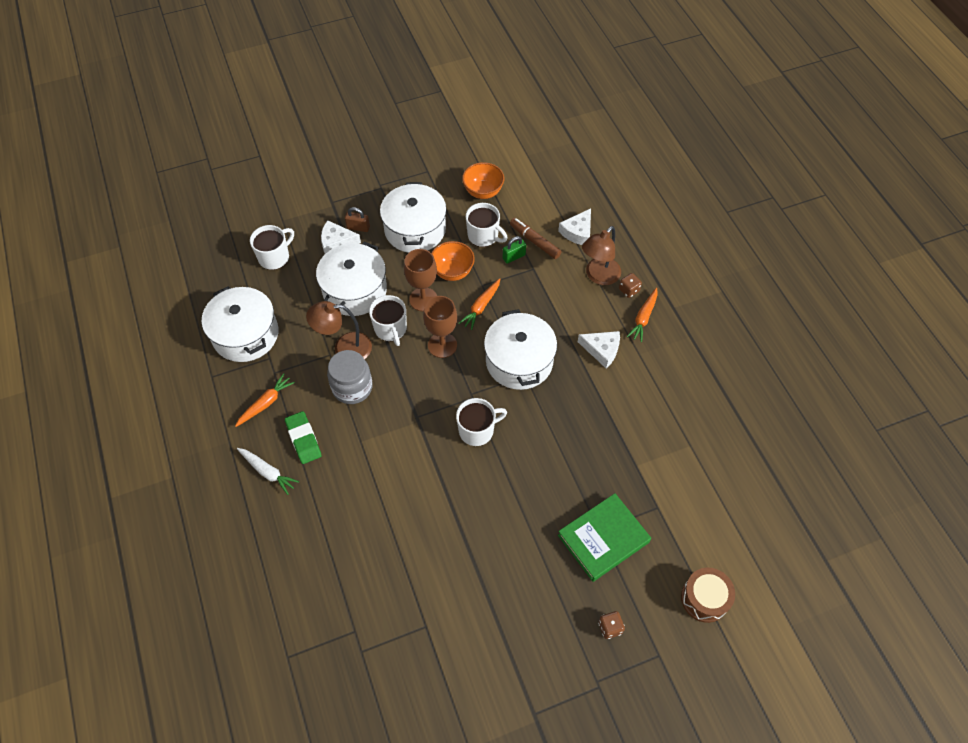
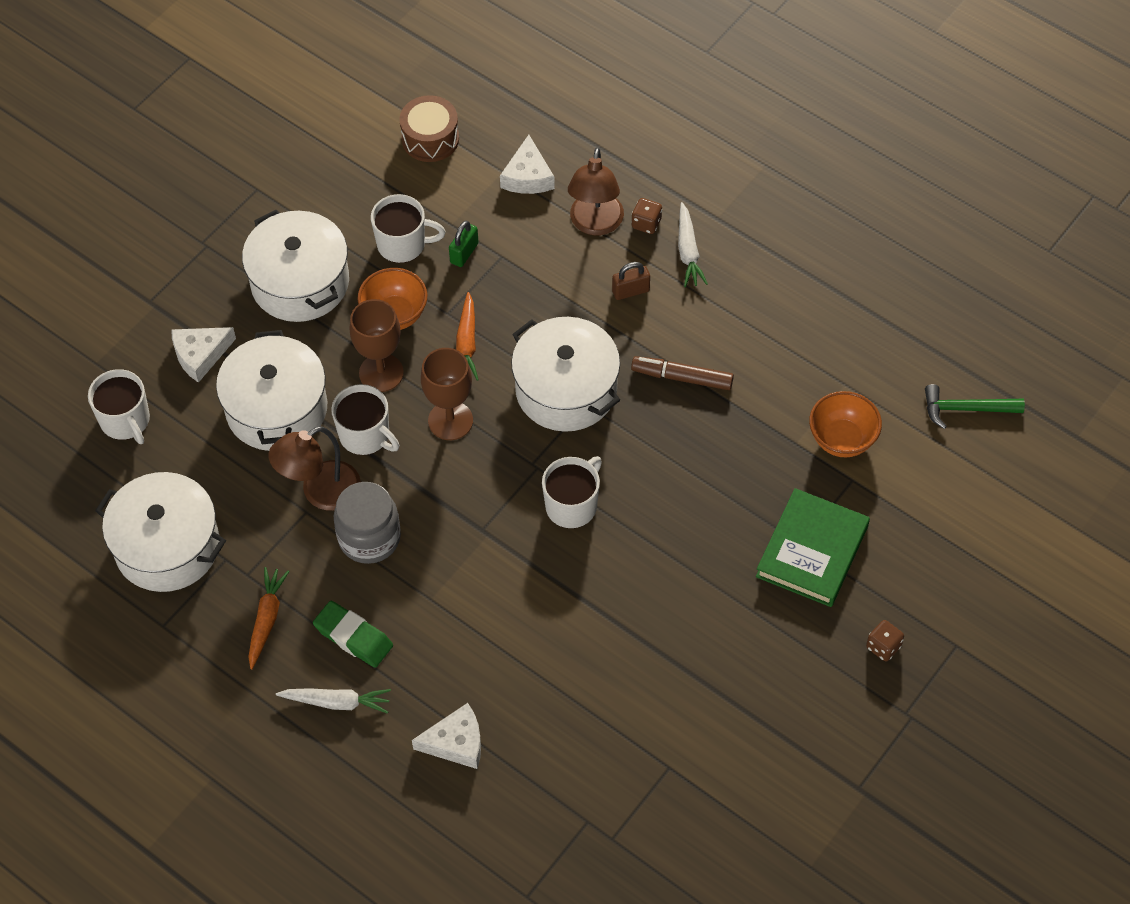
camera: 30 degrees left, 0 degrees up
(274, 257) = (125, 420): white mug -> white mug turned 135 degrees clockwise
(358, 227) = (216, 319): brown padlock -> brown padlock (630, 291)
(483, 192) = (358, 181): orange bowl -> orange bowl (842, 440)
(534, 241) = (478, 218): brown marker -> brown marker (682, 377)
(602, 350) = (662, 320): white cheese -> white cheese (456, 742)
(643, 318) = (688, 251): orange carrot -> white carrot
(704, 598) = (969, 554): brown drum -> brown drum (430, 139)
(760, 502) = (966, 409): none -> green hammer

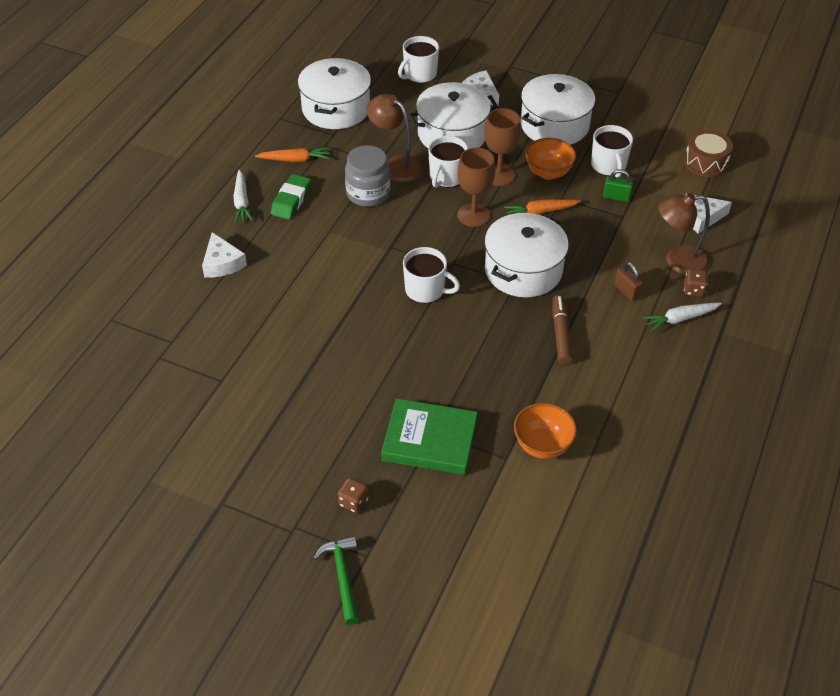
camera: 75 degrees right, 10 degrees down
(966, 409) = (608, 532): green hammer -> green hammer (342, 577)

